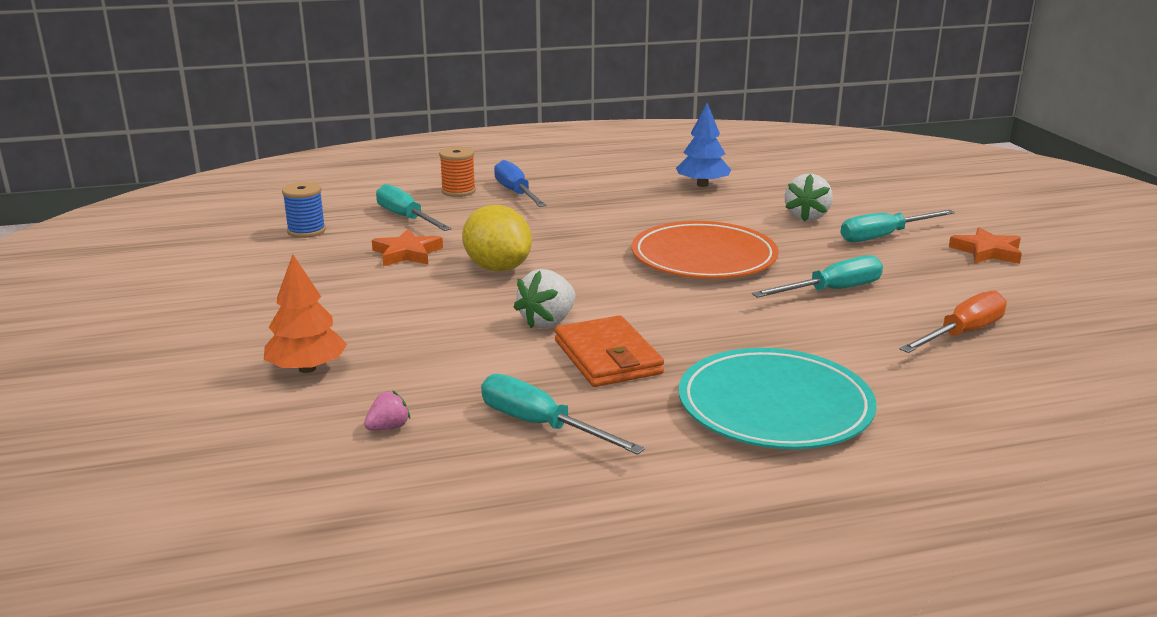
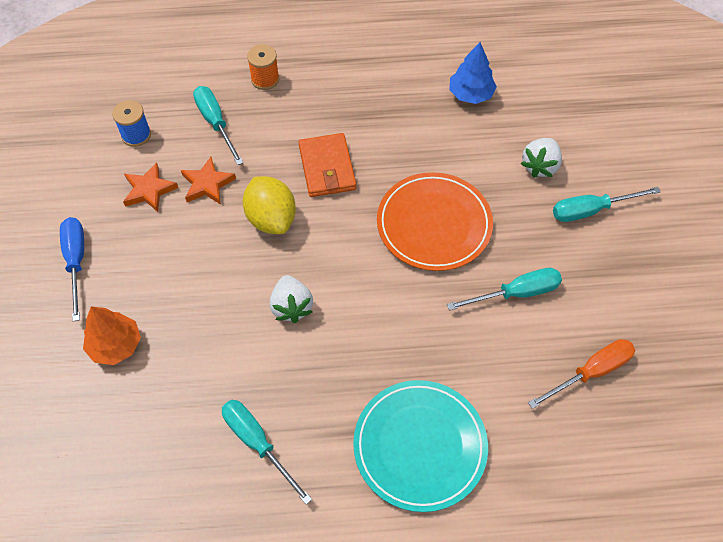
camera: 10 degrees right, 35 degrees up
(388, 427) = (159, 429): pink strawberry -> none
(516, 193) = (311, 89): blue screwdriver -> blue screwdriver (76, 261)
(548, 322) = (291, 306): white strawberry -> white strawberry turned 60 degrees counterclockwise
(607, 357) = (322, 363): orange wallet -> orange wallet (327, 168)
(987, 251) = (666, 248): orange star -> orange star (149, 190)

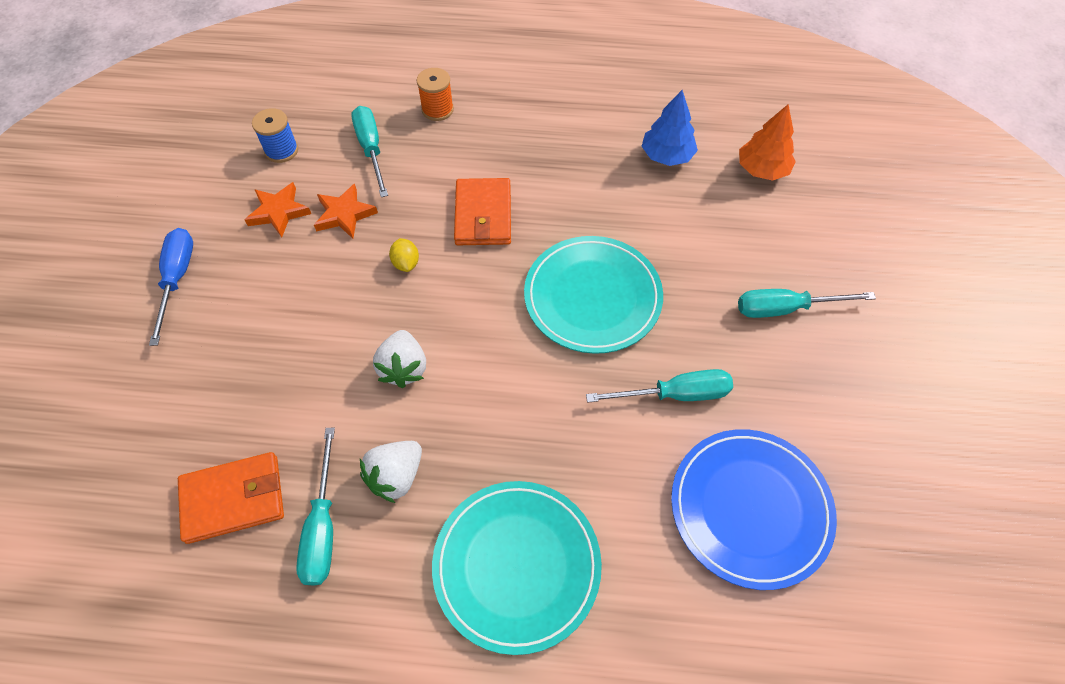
camera: 10 degrees right, 0 degrees up
(115, 345) = (192, 381): orange tree -> orange tree (762, 169)
(178, 434) = (234, 499): none -> orange wallet
(257, 443) = (322, 526): turquoise screwdriver -> turquoise screwdriver turned 150 degrees counterclockwise
(271, 218) = (406, 263): yellow lemon -> yellow lemon, size x0.49
(434, 224) = (592, 297): orange plate -> turquoise plate
(540, 166) = (733, 248): white strawberry -> white strawberry (396, 476)
(591, 372) = (750, 508): orange screwdriver -> blue plate

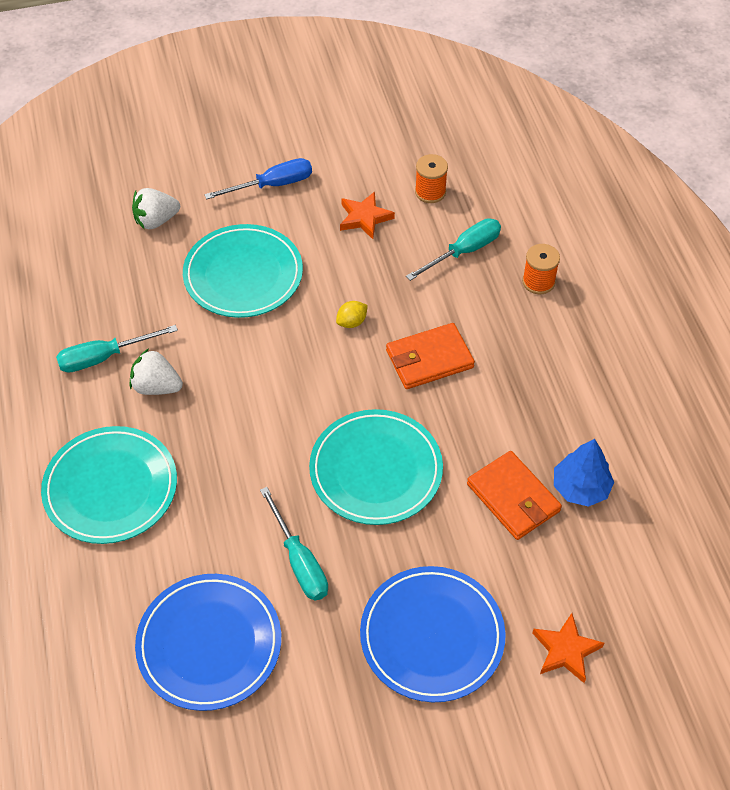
camera: 70 degrees right, 5 degrees down
(234, 499) = (108, 298): orange wallet -> orange wallet (513, 498)
(281, 150) = (430, 192): blue spool -> orange spool
(286, 343) = (243, 275): none -> turquoise plate
(344, 214) = (383, 261): orange star -> orange star (566, 650)
(404, 368) = (250, 358): white strawberry -> white strawberry (156, 220)
(762, 169) = (607, 581): orange tree -> none
(785, 308) = (432, 636): turquoise screwdriver -> blue plate

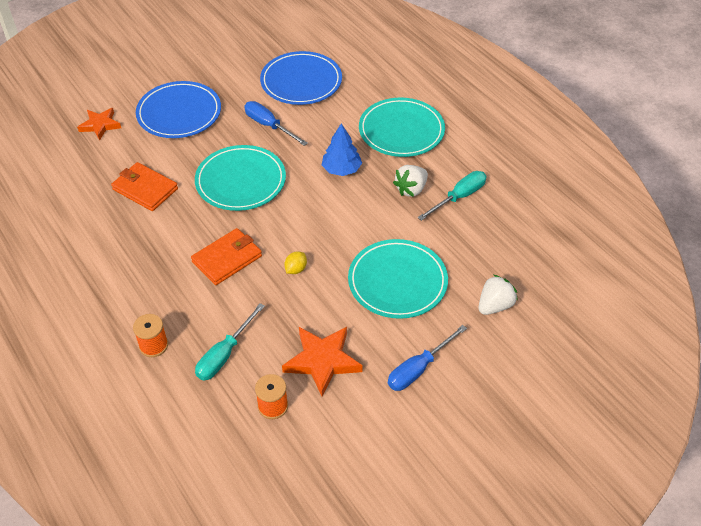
camera: 160 degrees right, 5 degrees down
(156, 387) = (411, 189): white strawberry -> white strawberry turned 135 degrees clockwise
(299, 561) = (269, 126): turquoise screwdriver -> blue screwdriver
(364, 218) = (322, 361): orange star -> orange star, size x1.51
(580, 488) = (100, 206): blue tree -> blue tree (341, 169)

